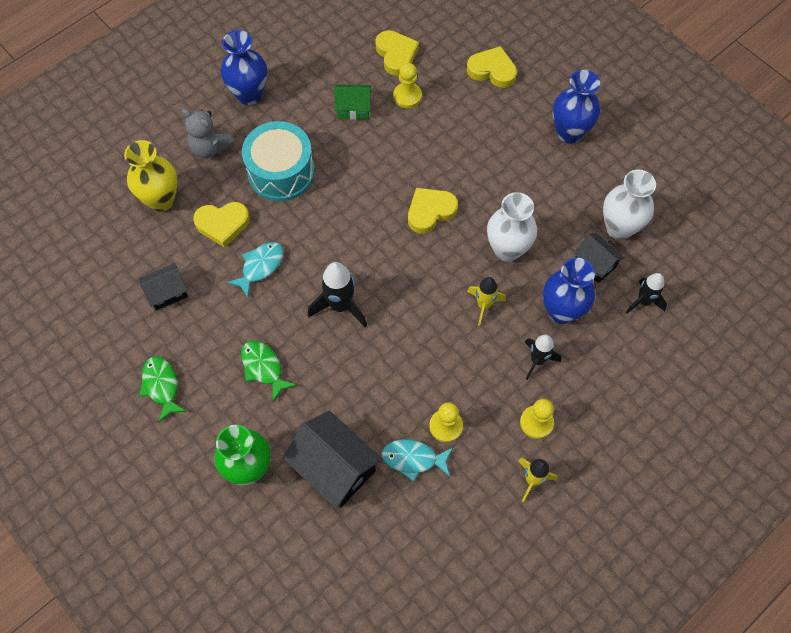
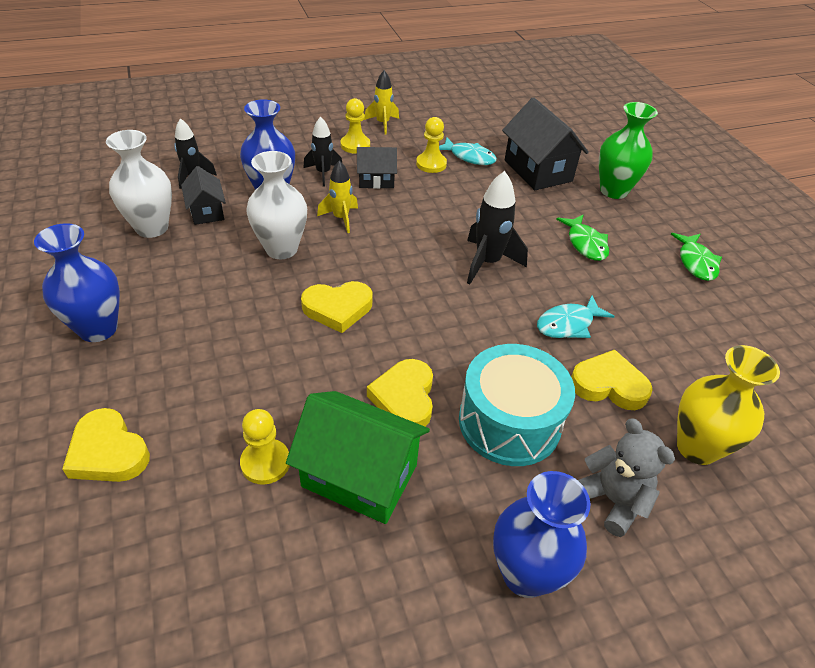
camera: 160 degrees left, 20 degrees down
(167, 293) = (689, 336): black house -> black house (376, 180)
(353, 108) = (359, 475): green house -> green house, size x1.75
(396, 55) = (232, 547): yellow heart -> yellow heart (404, 398)

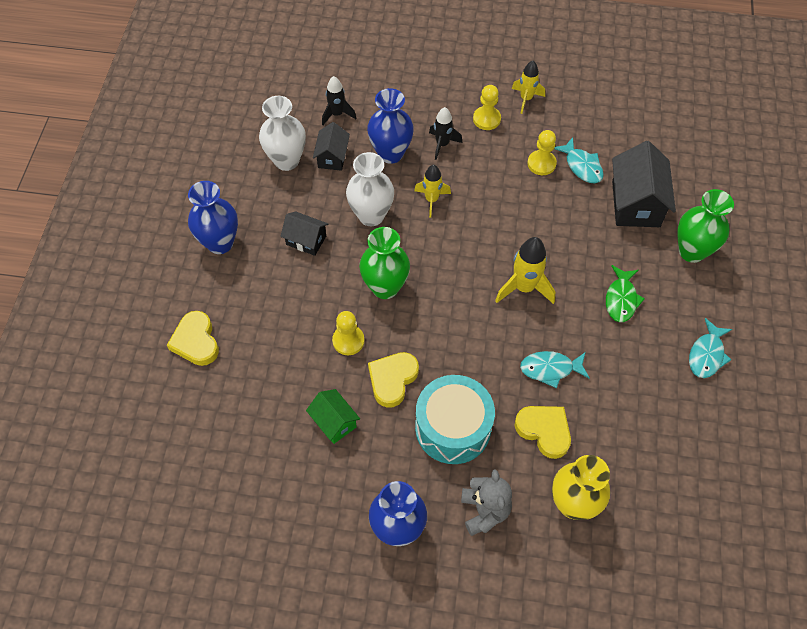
camera: 30 degrees right, 15 degrees up
(265, 462) = (282, 388): yellow pawn -> yellow pawn (348, 341)
(338, 308) = (385, 287): yellow heart -> green vase
(359, 475) = (334, 422): green house -> green house, size x0.57
(376, 180) = (482, 167): black house -> black house (306, 240)
(487, 263) = (524, 288): black rocket -> yellow rocket
(696, 262) = (706, 354): green fish -> turquoise fish

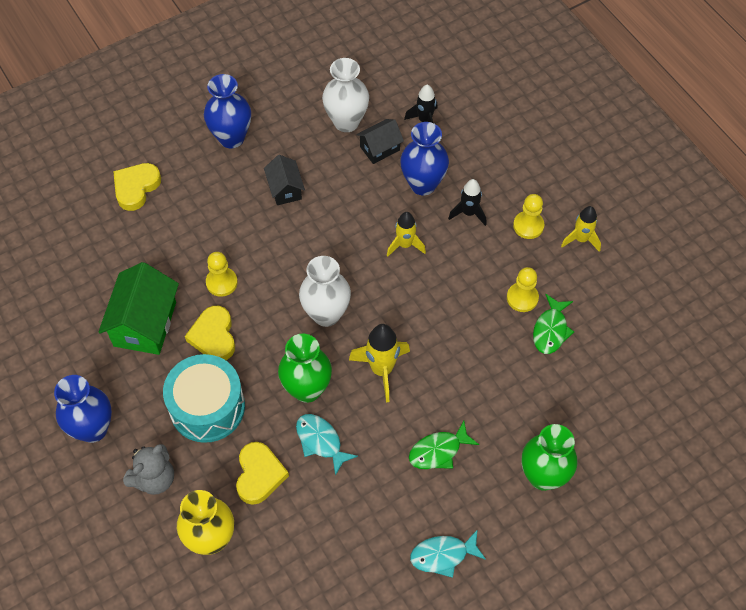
camera: 50 degrees right, 0 degrees up
(334, 422) = (145, 324): green house -> green house, size x1.75
(371, 215) = (349, 215): white vase -> white vase (326, 314)
(385, 287) = (291, 272): green vase -> green vase (307, 389)
(392, 380) = (213, 336): yellow heart -> yellow heart turned 90 degrees counterclockwise
(581, 166) = (550, 330): turquoise fish -> green fish
(635, 203) = (551, 398): black house -> none

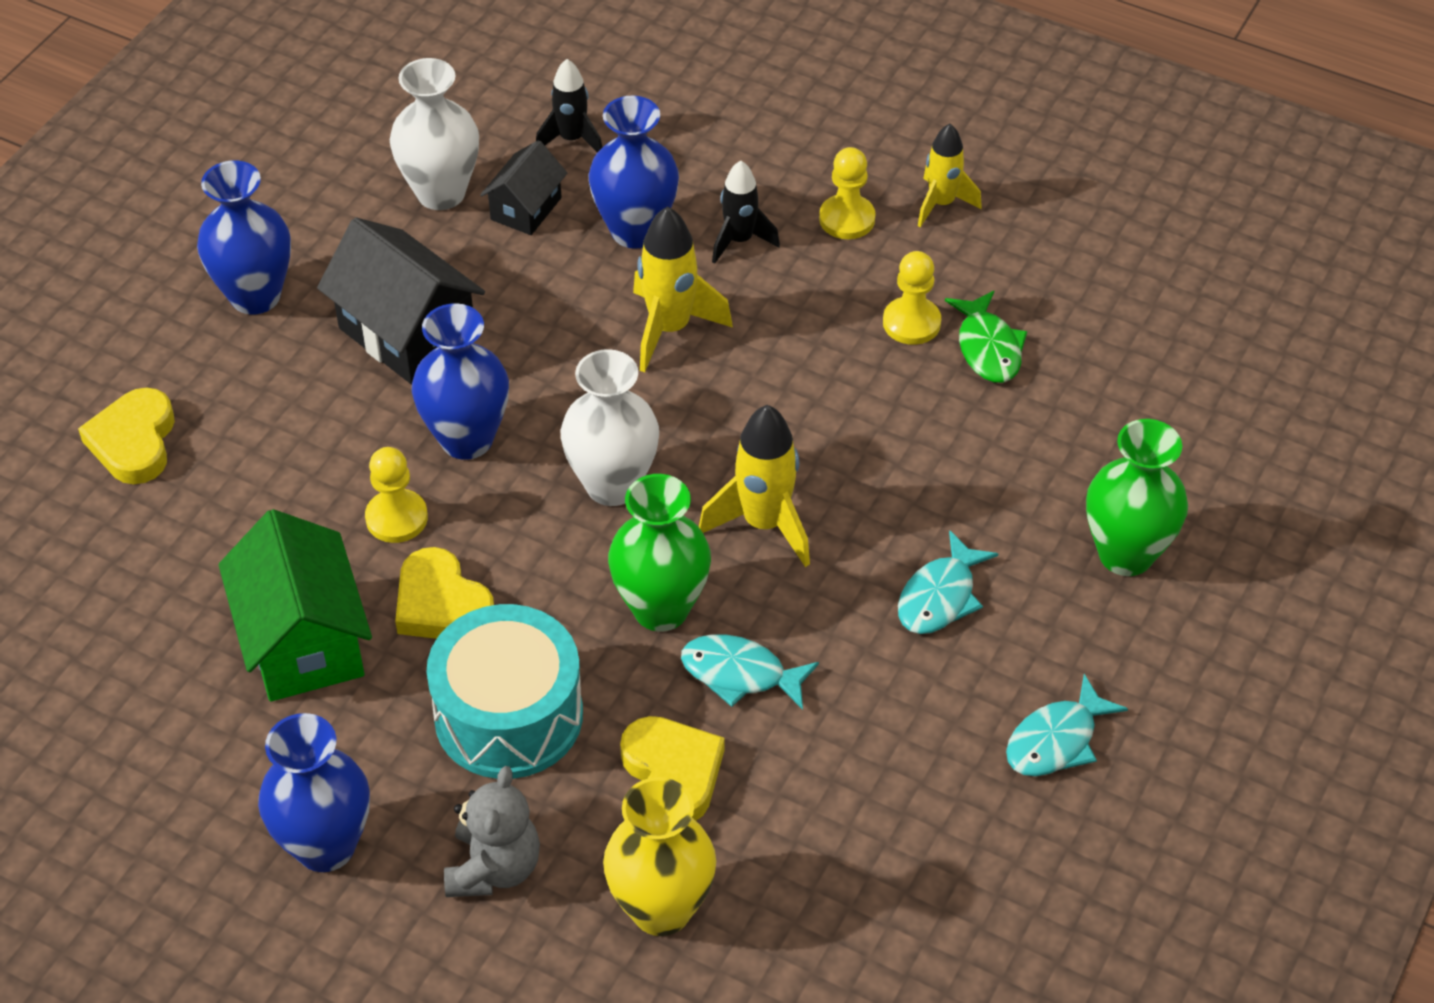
camera: 30 degrees left, 10 degrees down
(277, 257) = (466, 439): none -> blue vase
(285, 189) = (407, 333): black house -> black house, size x1.75
(405, 245) = (670, 329): yellow rocket -> yellow rocket, size x1.51
(438, 451) = (940, 596): green fish -> turquoise fish

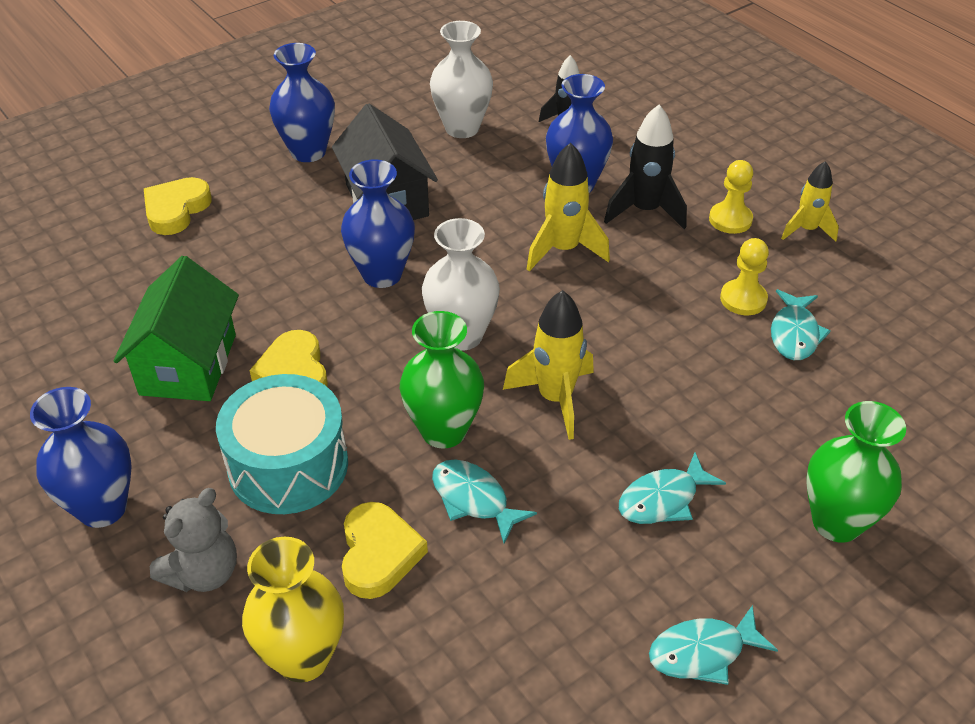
camera: 25 degrees right, 5 degrees down
(396, 518) = (303, 308): yellow pawn -> none
(526, 209) = (511, 152): black house -> none
(739, 241) = (645, 211): black rocket -> black rocket, size x1.51
(988, 348) = (794, 334): green fish -> turquoise fish

